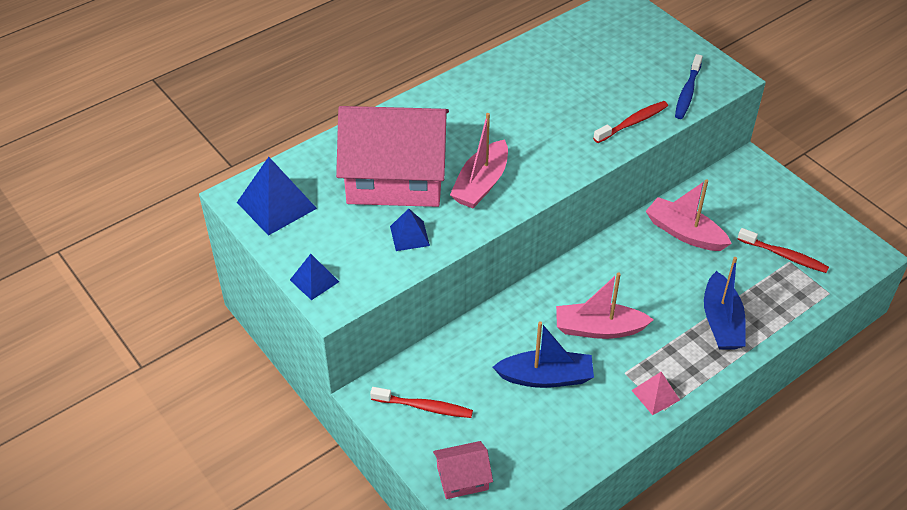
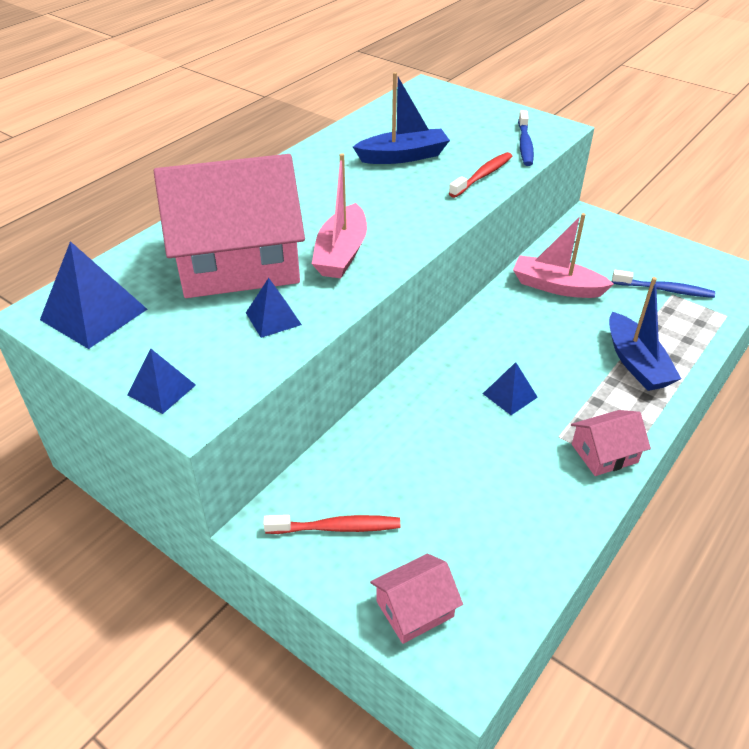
camera: 15 degrees left, 5 degrees down
(546, 377) = (472, 460): blue boat -> blue boat (403, 156)
(599, 329) = (510, 395): pink boat -> blue pyramid
(655, 395) = (604, 453): pink pyramid -> pink house
(784, 255) = (664, 290): red toothbrush -> blue toothbrush

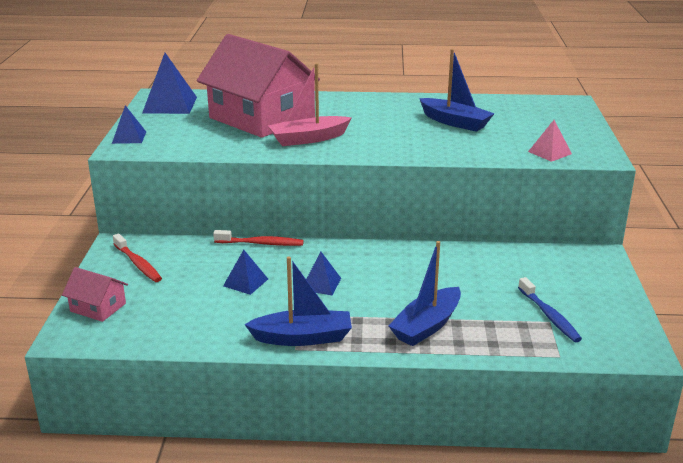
camera: 55 degrees right, 15 degrees down
(273, 318) = (219, 142): blue pyramid -> blue pyramid (245, 282)
(482, 176) = (475, 151): red toothbrush -> red toothbrush (261, 243)
(524, 144) = (549, 152): blue toothbrush -> pink pyramid
(556, 286) = (477, 267): pink boat -> none
(604, 453) = (302, 338): pink house -> blue boat

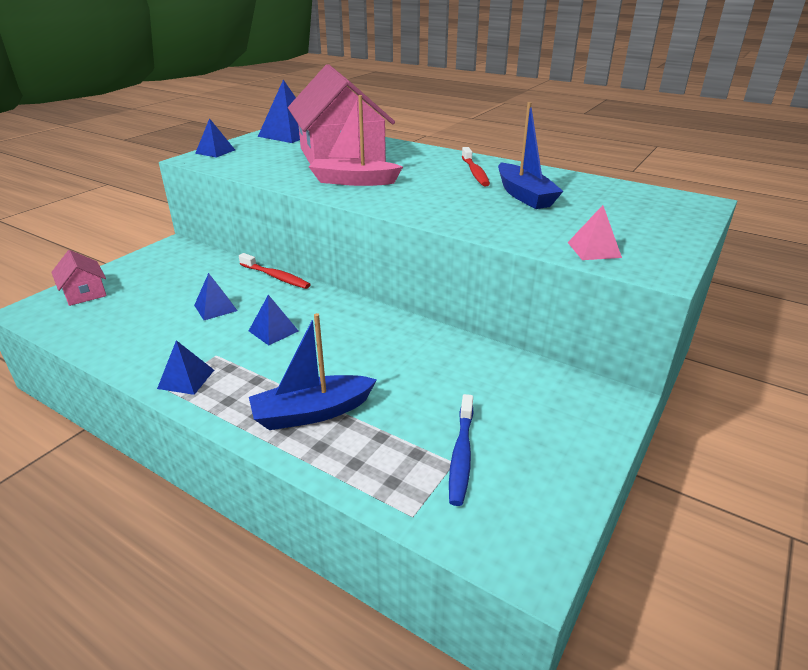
camera: 30 degrees right, 5 degrees up
(138, 264) = (162, 266): red toothbrush -> red toothbrush (475, 172)
(302, 338) = (186, 379): blue boat -> blue pyramid

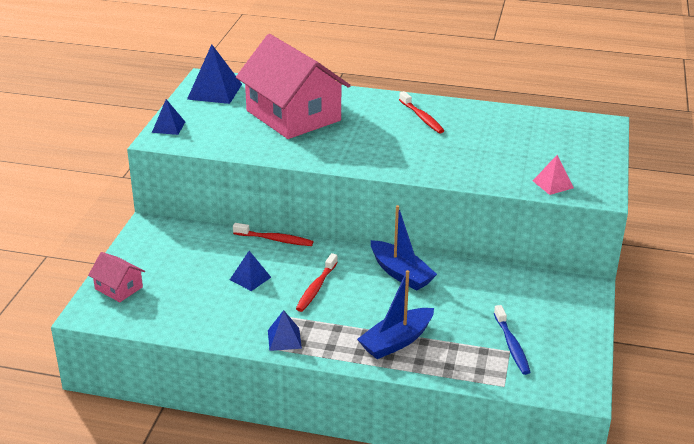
camera: 20 degrees left, 0 degrees up
(273, 331) = (316, 288): blue pyramid -> red toothbrush
(353, 181) = (330, 145): pink boat -> none
(524, 196) = (476, 138): blue boat -> blue boat (400, 273)

